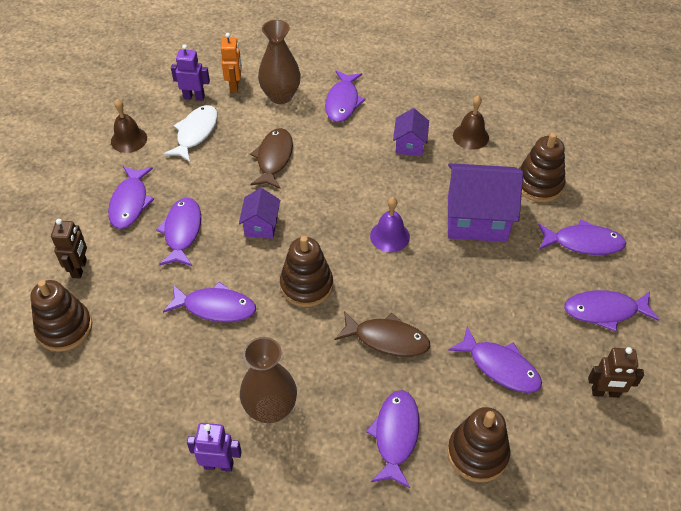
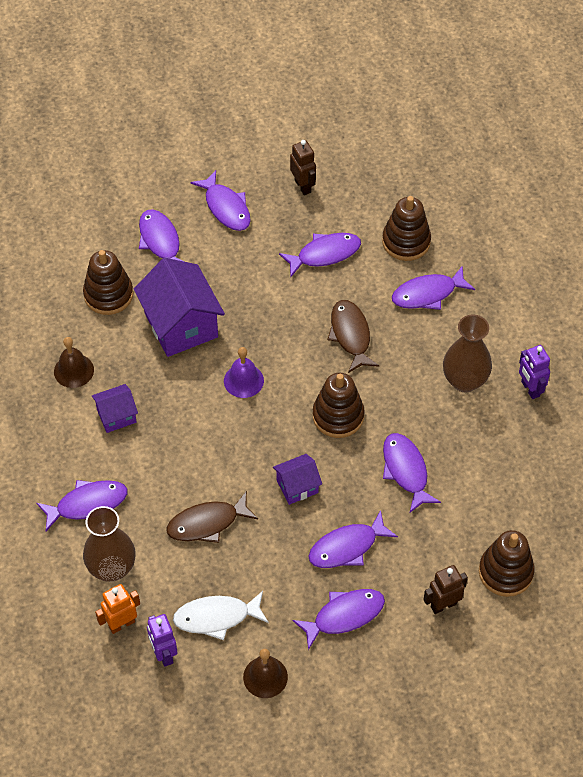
camera: 120 degrees left, 5 degrees up
(500, 367) = (325, 254): purple fish -> purple fish turned 60 degrees clockwise

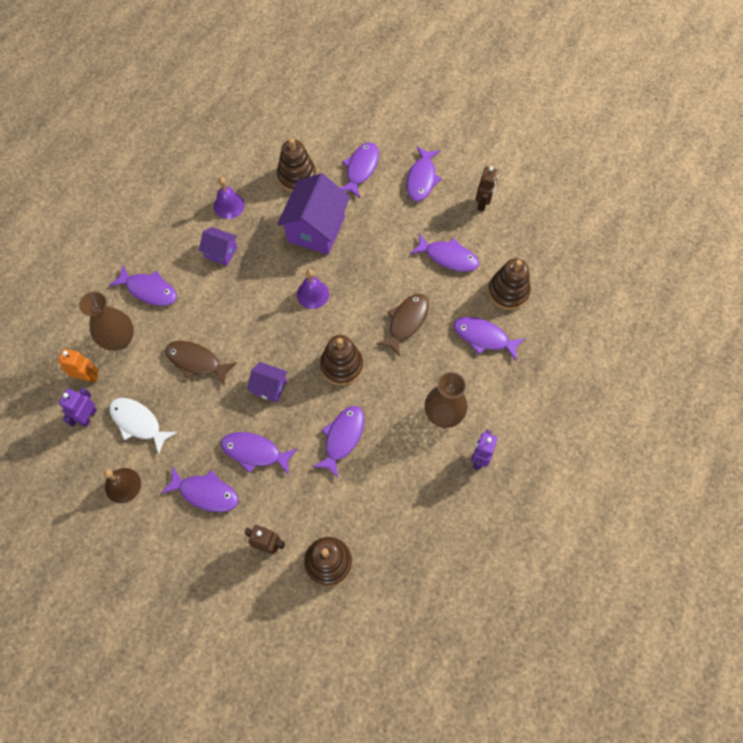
camera: 45 degrees right, 10 degrees up
(73, 370) = (229, 205): brown bell -> purple bell

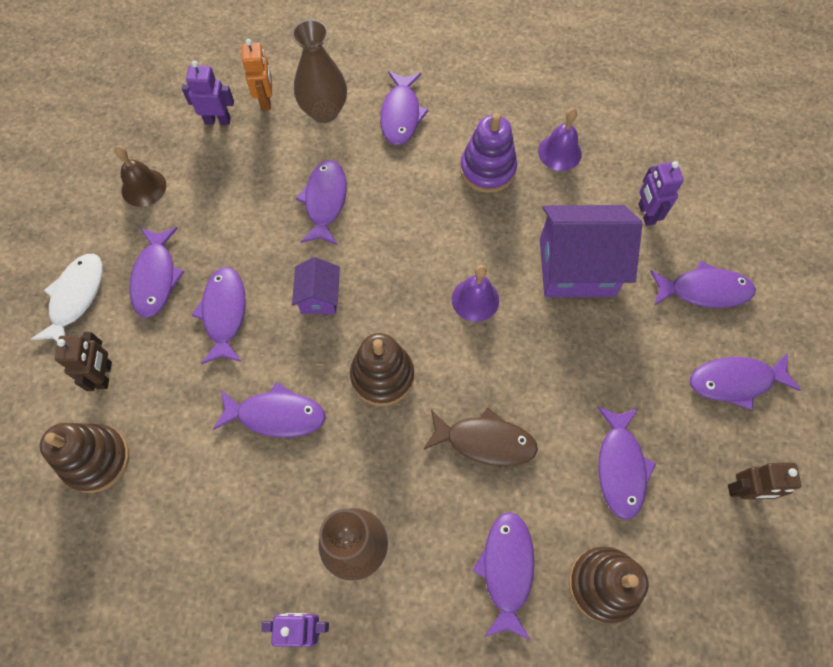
camera: 70 degrees right, 0 degrees up
(138, 422) = (225, 172): white fish -> white fish (76, 297)
(196, 361) = (325, 201): brown fish -> purple fish
(221, 252) = (487, 169): purple house -> purple stacking toy
(297, 176) = (646, 214): brown stacking toy -> purple robot

